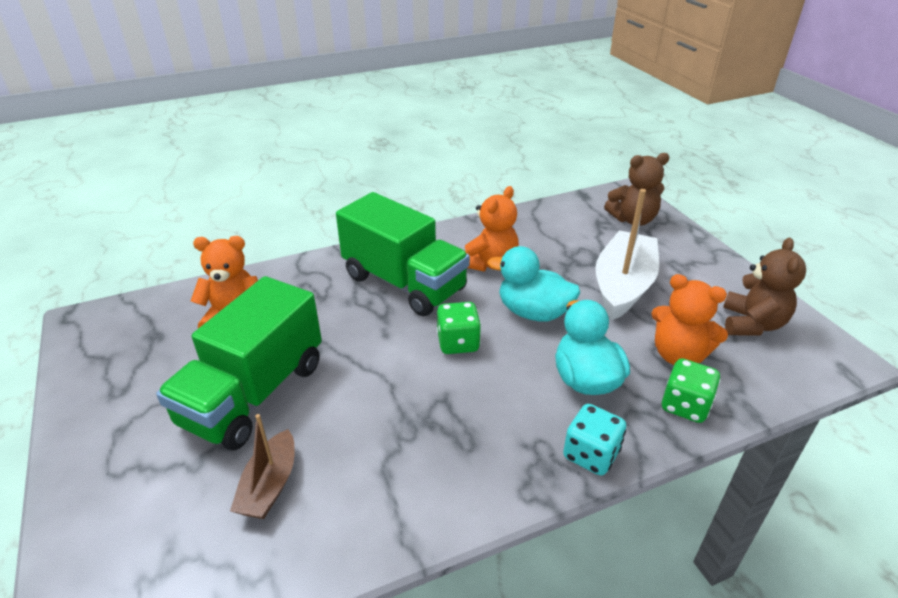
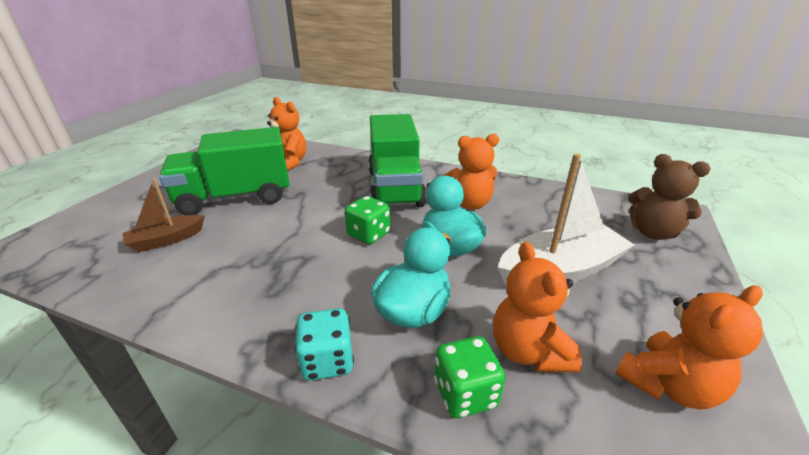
camera: 45 degrees right, 5 degrees down
(752, 324) = (668, 385): brown teddy bear -> orange teddy bear

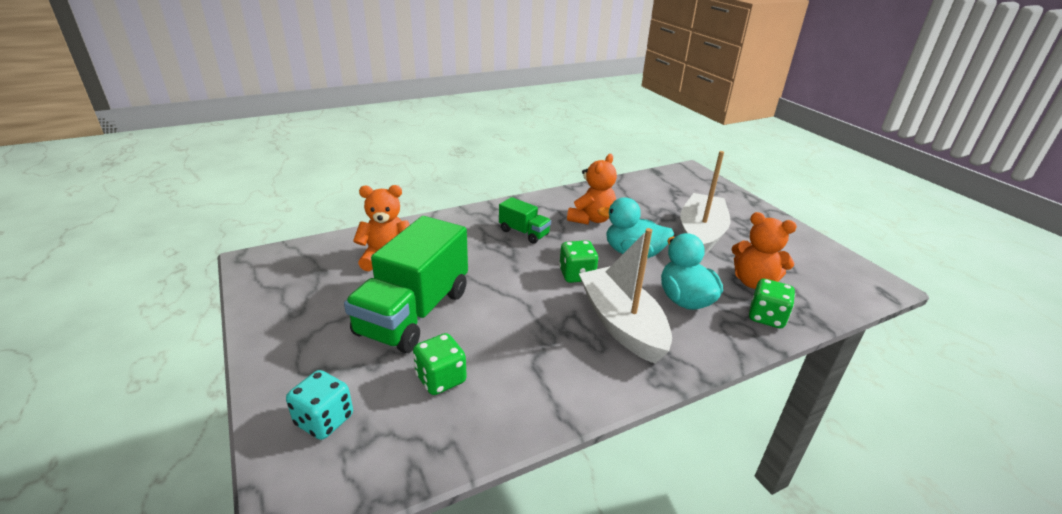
camera: 50 degrees left, 0 degrees up
(167, 240) = (441, 379): brown boat -> green dice
(321, 289) = (622, 324): none -> white boat
(327, 361) = (699, 352): turquoise dice -> turquoise dice (324, 420)
(395, 188) = (524, 232): green truck -> green truck, size x0.48
(652, 232) = (699, 189): brown teddy bear -> none
(668, 385) = (806, 260): orange teddy bear -> none

